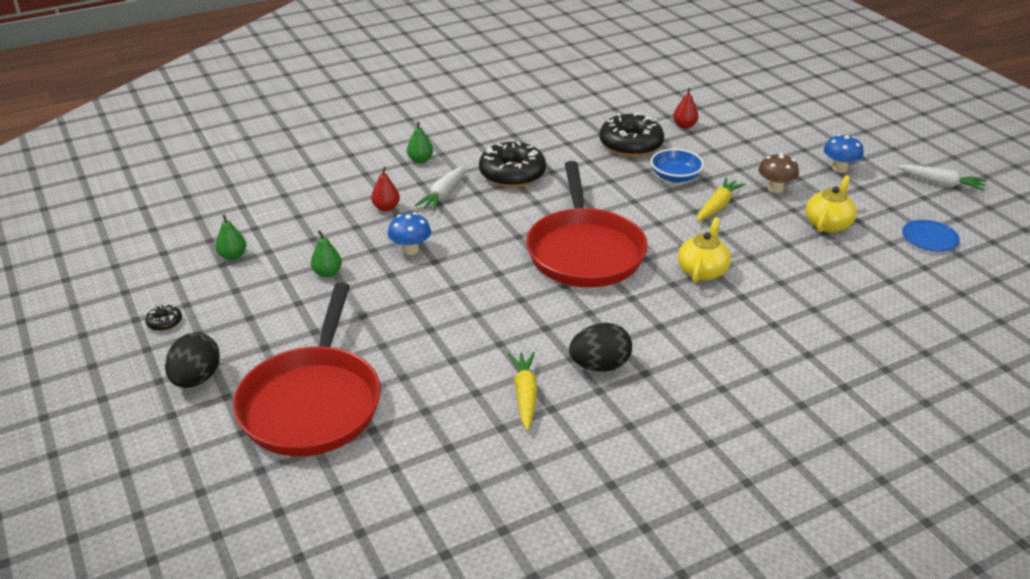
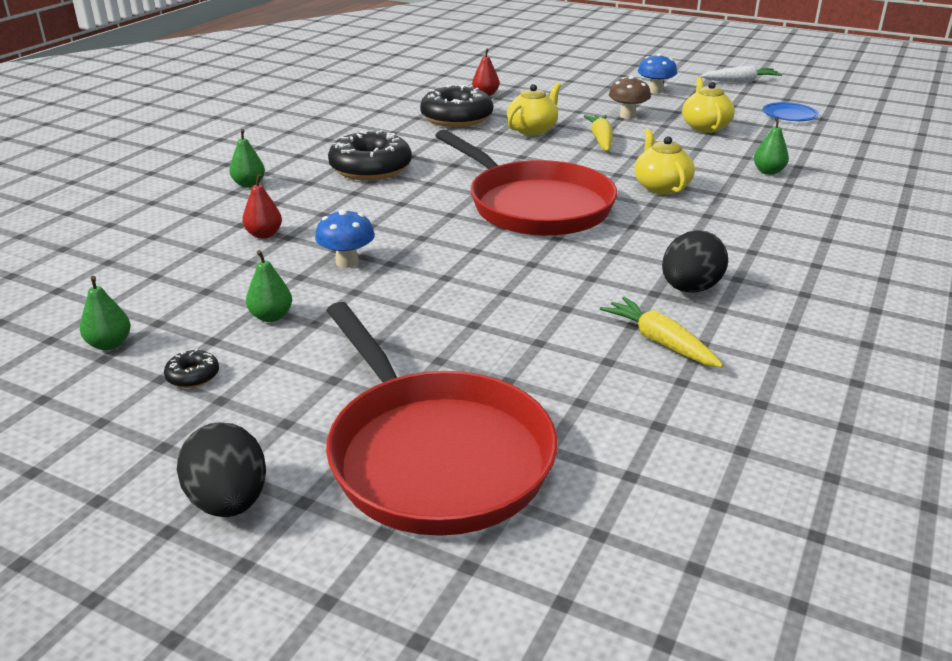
camera: 35 degrees left, 5 degrees down
(164, 322) = (89, 456): black donut -> black donut (193, 376)
(443, 194) = (317, 205): white carrot -> none
(675, 177) = (532, 130): blue bowl -> yellow teapot
(815, 290) = (768, 172): none -> green pear

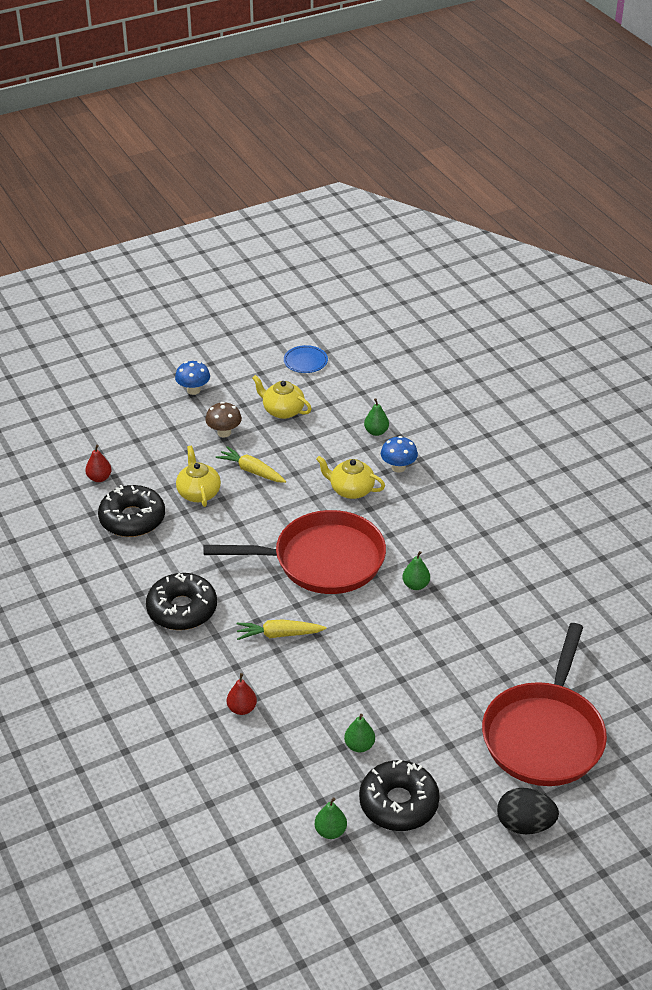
camera: 55 degrees left, 10 degrees up
(193, 376) = (398, 803): black donut -> black donut, size x2.34
(249, 184) = (145, 686): green pear -> green pear (415, 585)
(347, 262) = (319, 684): blue mushroom -> blue mushroom (398, 467)
(434, 455) = (544, 735): red pan -> red pan turned 105 degrees clockwise
(659, 342) = (517, 601): yellow carrot -> yellow carrot (279, 634)
(690, 289) = (478, 557): black egg -> none
(740, 82) = (223, 339): white carrot -> none

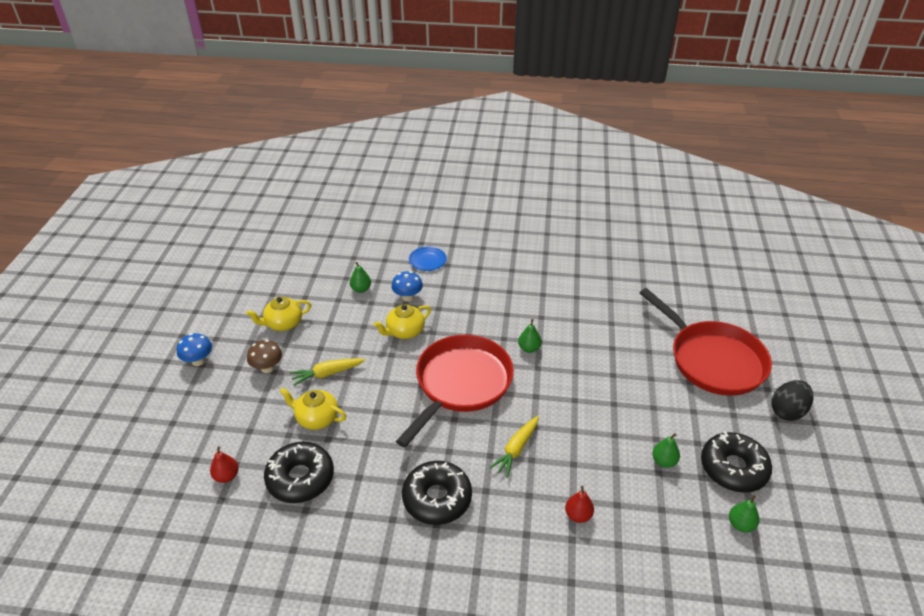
camera: 55 degrees left, 0 degrees up
(305, 362) = (247, 285): blue plate -> blue plate (427, 260)

